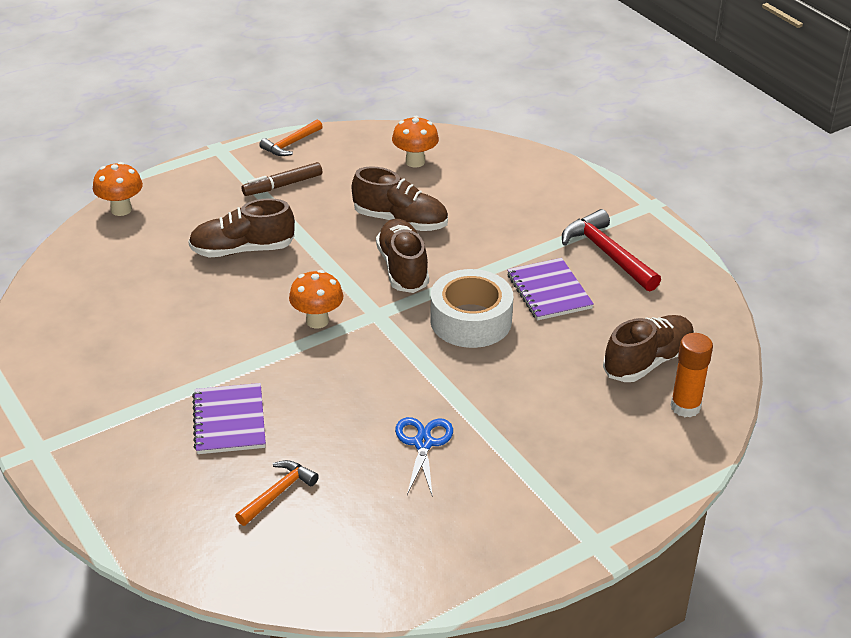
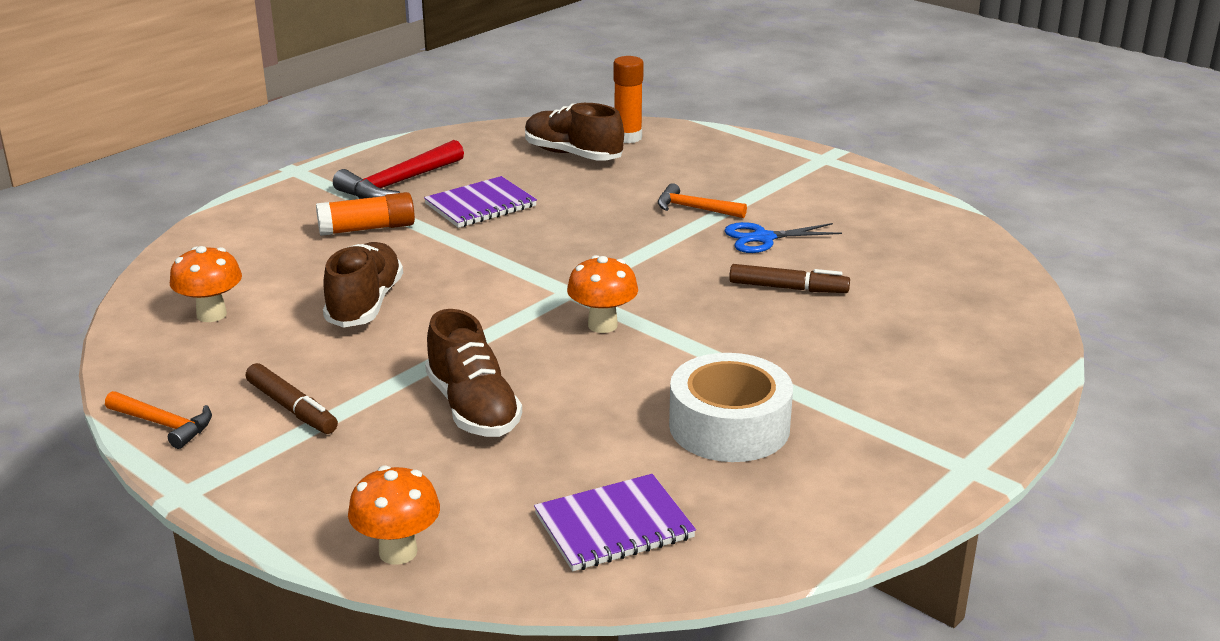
camera: 105 degrees left, 10 degrees down
(229, 421) = (814, 346): purple notebook -> purple notebook (614, 526)
(278, 493) = (894, 298): orange hammer -> orange hammer (695, 209)
(326, 433) = (788, 288): none -> brown marker
(403, 268) = (471, 288): brown shoe -> none
(471, 320) = (553, 238): white tape -> white tape (729, 426)
(523, 231) = (367, 228): none -> orange glue stick

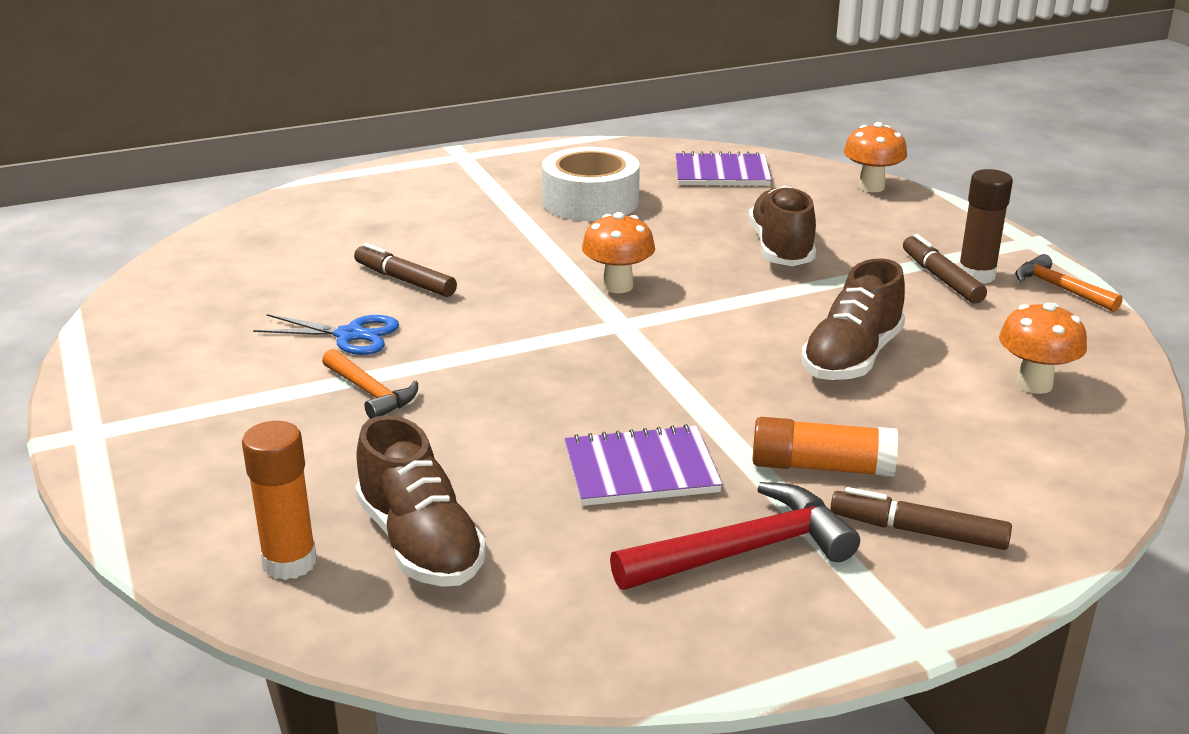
camera: 155 degrees left, 0 degrees up
(254, 421) = (976, 275): none -> brown glue stick
(300, 210) = (918, 531): none -> brown marker

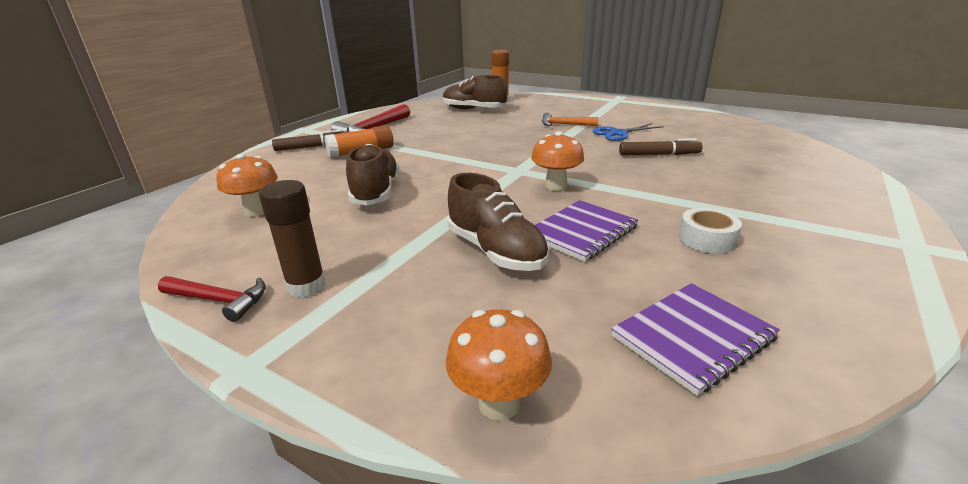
camera: 145 degrees right, 0 degrees up
(590, 201) = (707, 239): white tape -> white tape, size x0.55
(641, 470) = (431, 135): purple notebook -> purple notebook (582, 232)
(941, 278) = (339, 271): brown marker -> none
(1060, 288) = (219, 300): orange hammer -> red hammer

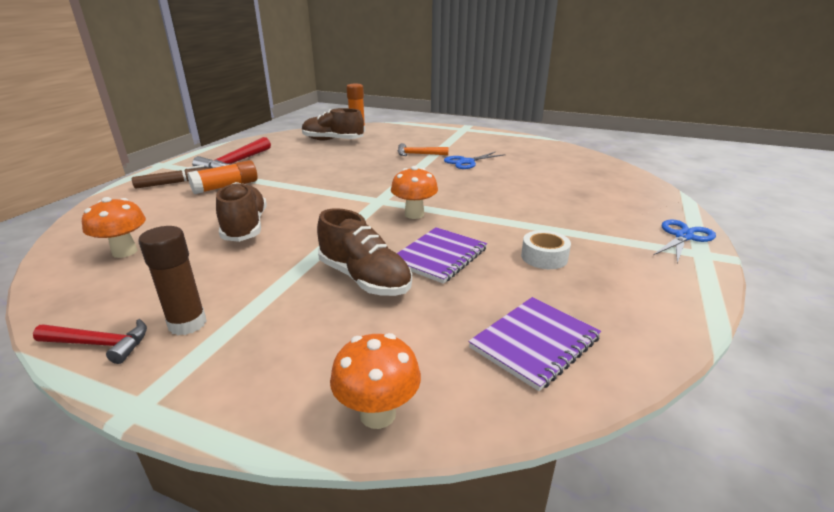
camera: 10 degrees left, 0 degrees up
(659, 154) = (502, 181): brown marker -> none
(888, 224) = (683, 237): none -> blue scissors

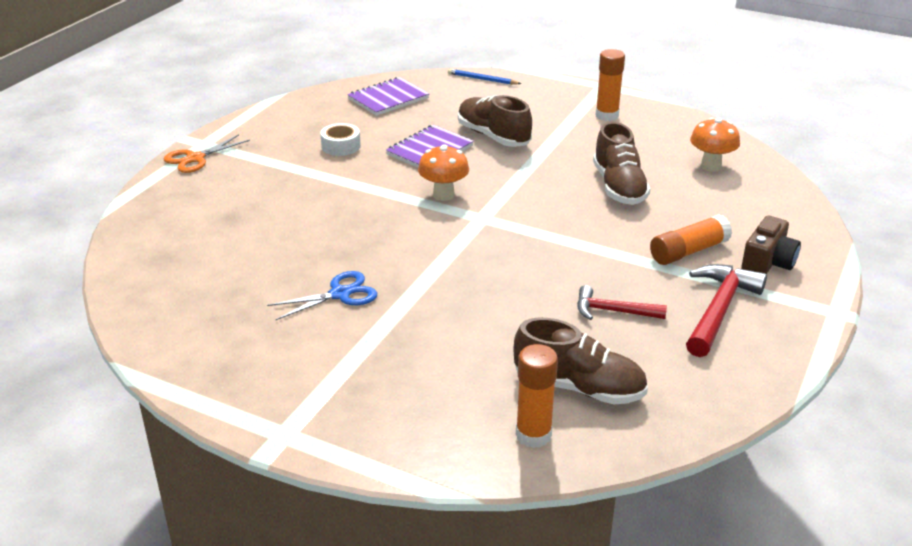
camera: 175 degrees left, 5 degrees up
(99, 344) = (652, 108): red hammer -> red hammer (613, 311)
(174, 183) = (768, 263): brown marker -> brown camera
(187, 324) = (607, 115): brown glue stick -> orange glue stick
(377, 414) = (482, 79): orange mushroom -> blue pencil
(418, 154) = (413, 322): orange hammer -> none
(683, 237) = (195, 158): blue scissors -> orange scissors

